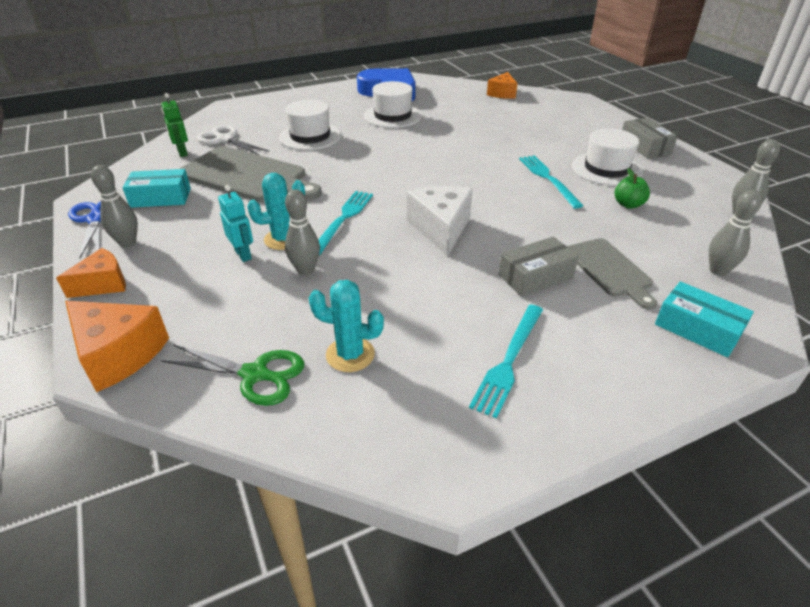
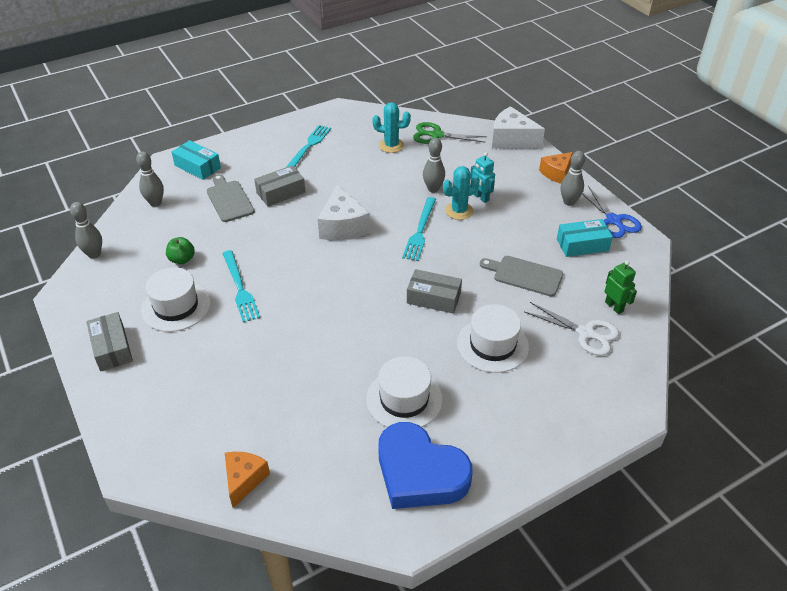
camera: 175 degrees right, 5 degrees up
(118, 354) = (511, 140): orange cheese -> white cheese
(247, 176) = (524, 275): grey cutting board -> grey cutting board, size x0.58
(349, 164) = (433, 298): none -> grey box

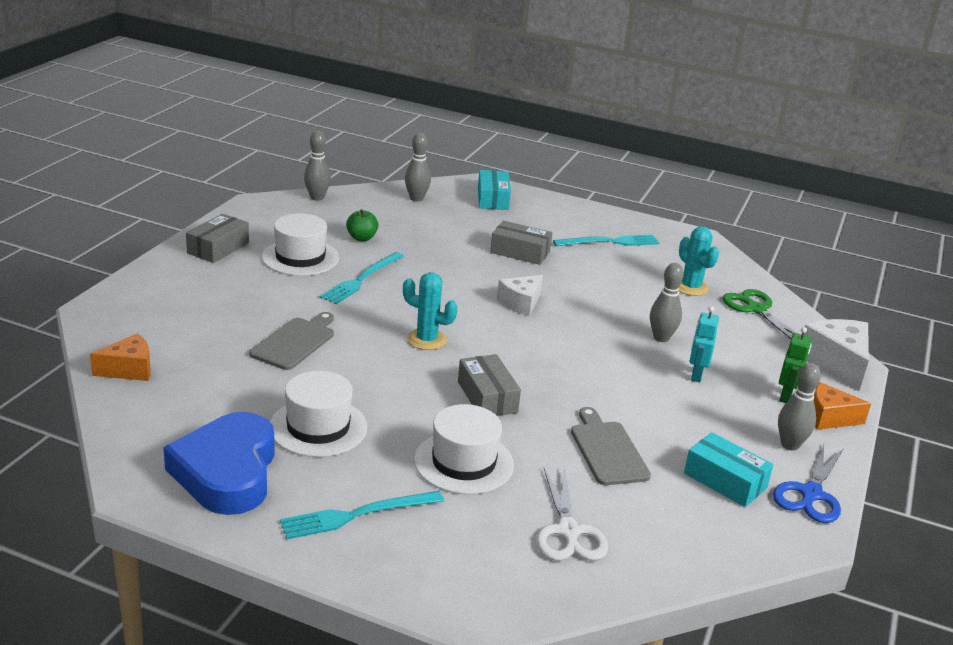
camera: 50 degrees right, 15 degrees down
(229, 199) = (471, 230): grey cutting board -> grey cutting board (295, 342)
(343, 226) = (520, 303): white cheese -> white cheese, size x0.66
(420, 231) = (580, 352): turquoise fork -> turquoise fork (357, 515)
(459, 211) = (650, 367): turquoise cactus -> turquoise cactus (426, 340)
(614, 306) = (646, 542): green robot -> green robot (786, 396)

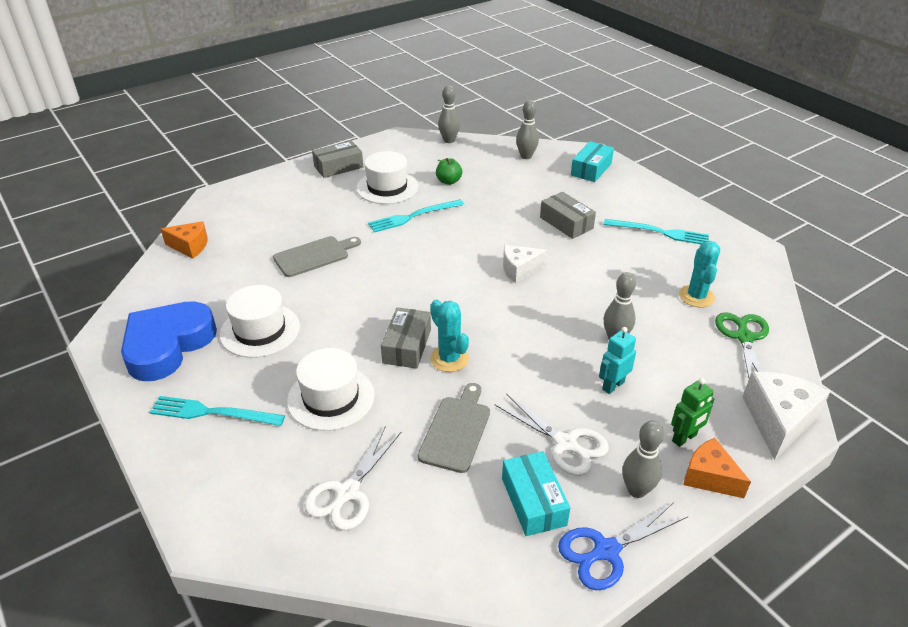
camera: 35 degrees right, 10 degrees up
(426, 340) = (410, 281): turquoise cactus -> turquoise cactus (449, 359)
(704, 430) = (565, 443): none -> white scissors

